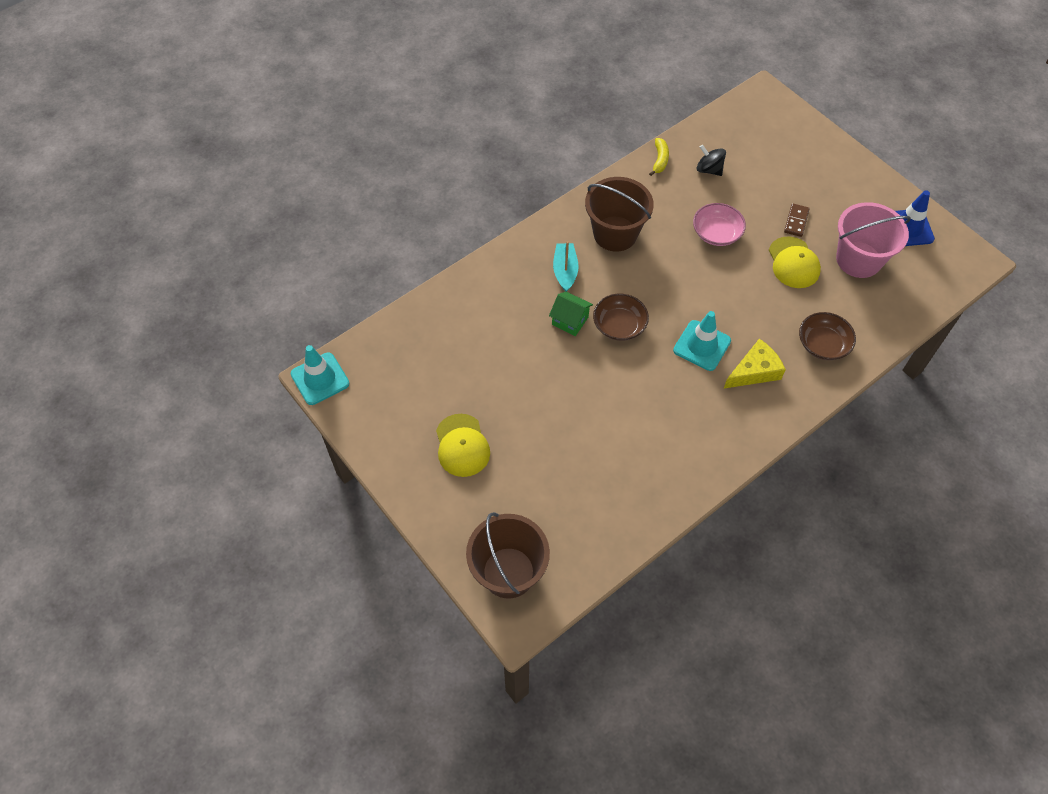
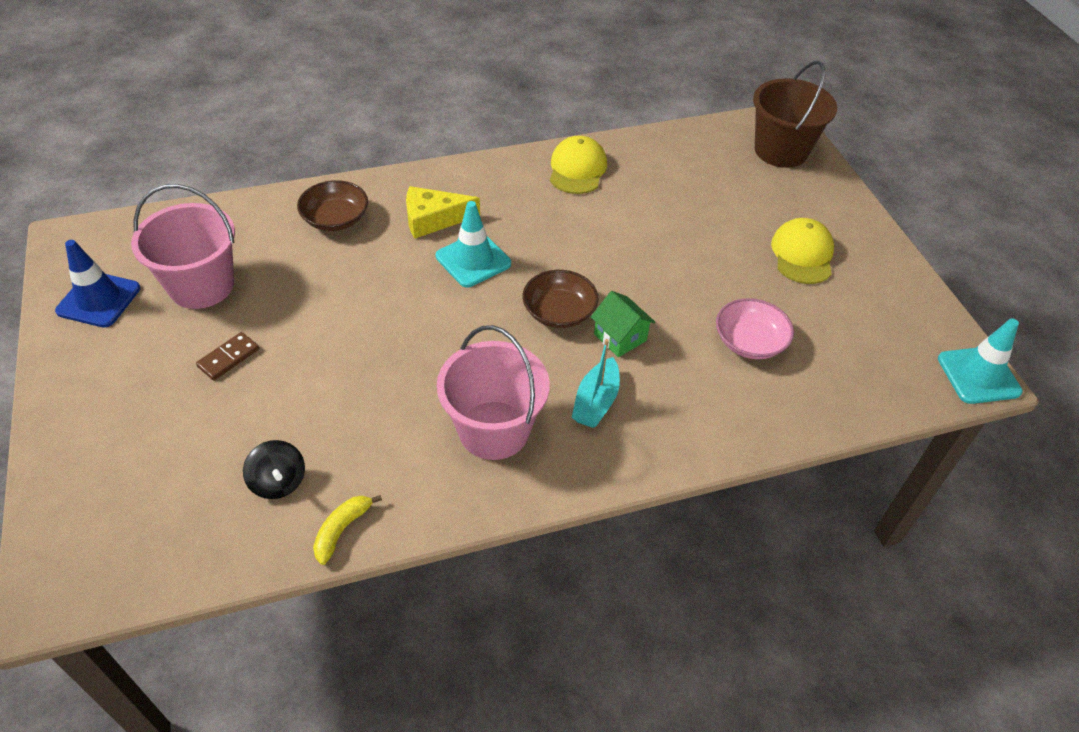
camera: 160 degrees left, 10 degrees down
(615, 234) = (494, 430): brown bucket -> pink bucket
(716, 233) = (350, 380): pink bowl -> pink bowl (749, 342)
(793, 263) = (284, 309): yellow cap -> yellow cap (577, 169)

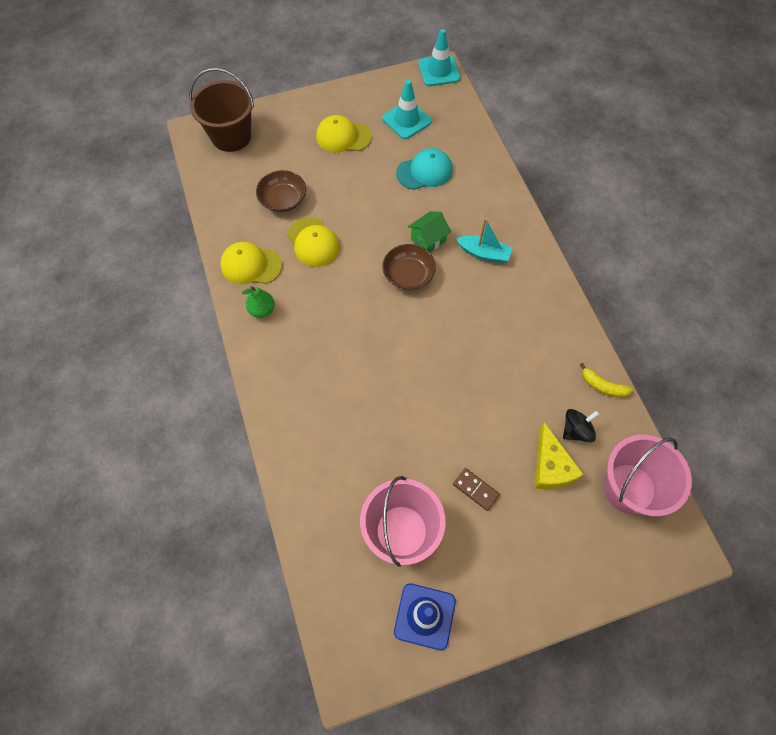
camera: 90 degrees left, 15 degrees up
(335, 219) = (315, 439): brown bowl -> brown bowl (283, 199)
(433, 219) = (314, 364): yellow cheese -> yellow cheese (551, 466)
(473, 260) = (359, 331): turquoise traffic cone -> turquoise traffic cone (407, 120)
(494, 430) = (514, 308): pink bucket -> pink bucket (629, 488)
(512, 178) = (262, 310): none -> green pear
(613, 221) = (313, 242): none -> yellow cap
(749, 342) = (424, 171): pink bowl -> turquoise cap

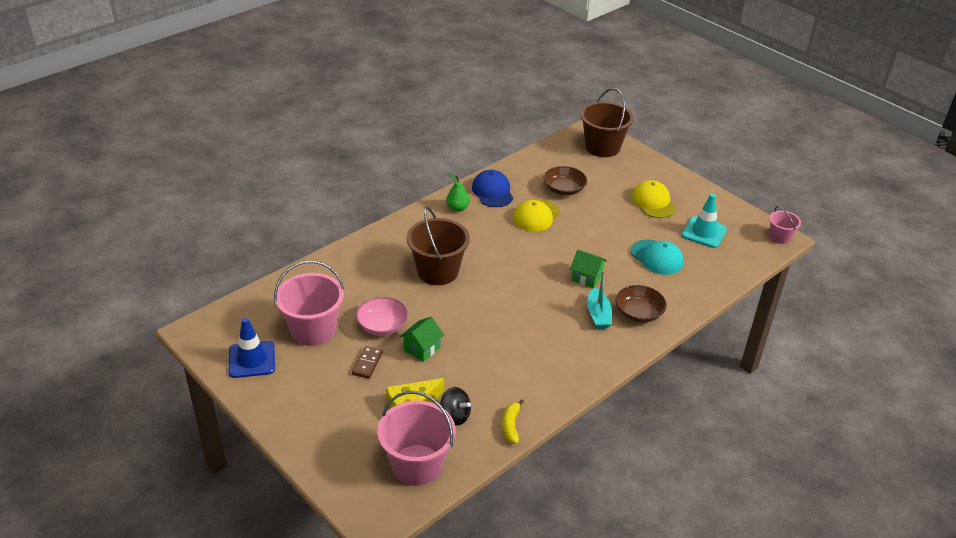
camera: 65 degrees right, 25 degrees down
(251, 265) = (492, 191): yellow cap -> blue cap
(359, 369) = (438, 271): none -> brown bucket
(408, 274) = (543, 275): brown bowl -> brown bowl (638, 313)
(422, 454) = (382, 325): none -> pink bowl
(439, 71) = (780, 237): turquoise traffic cone -> pink bucket
(473, 427) = (422, 349): none -> green house

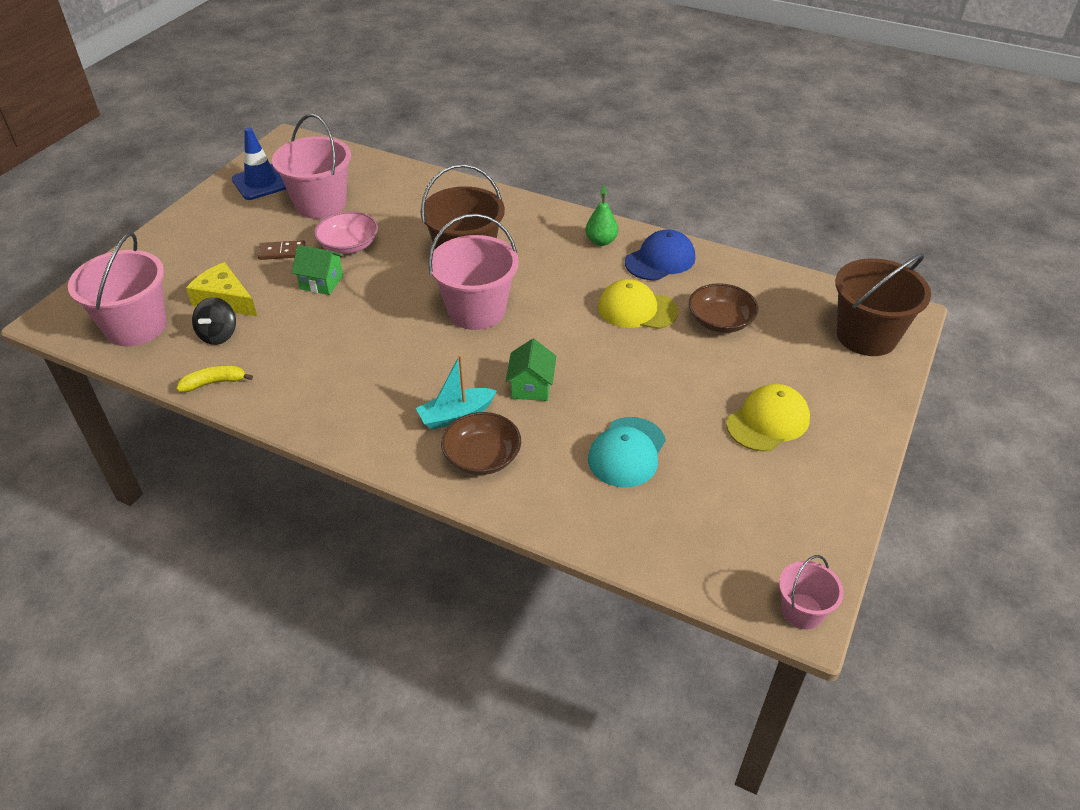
camera: 70 degrees right, 5 degrees up
(500, 281) = (476, 311): none -> pink bucket
(704, 232) = (734, 499): turquoise traffic cone -> none

